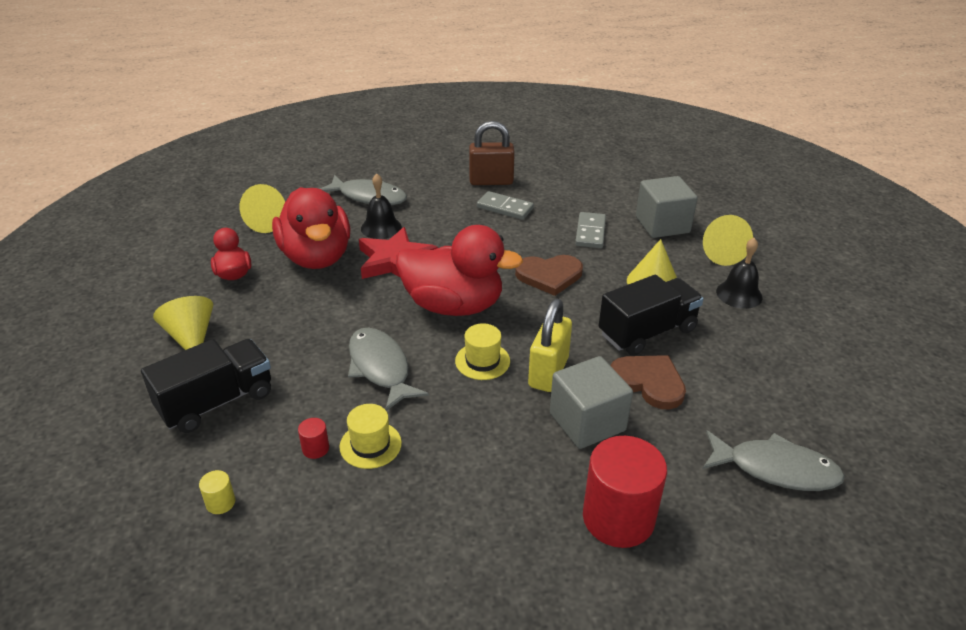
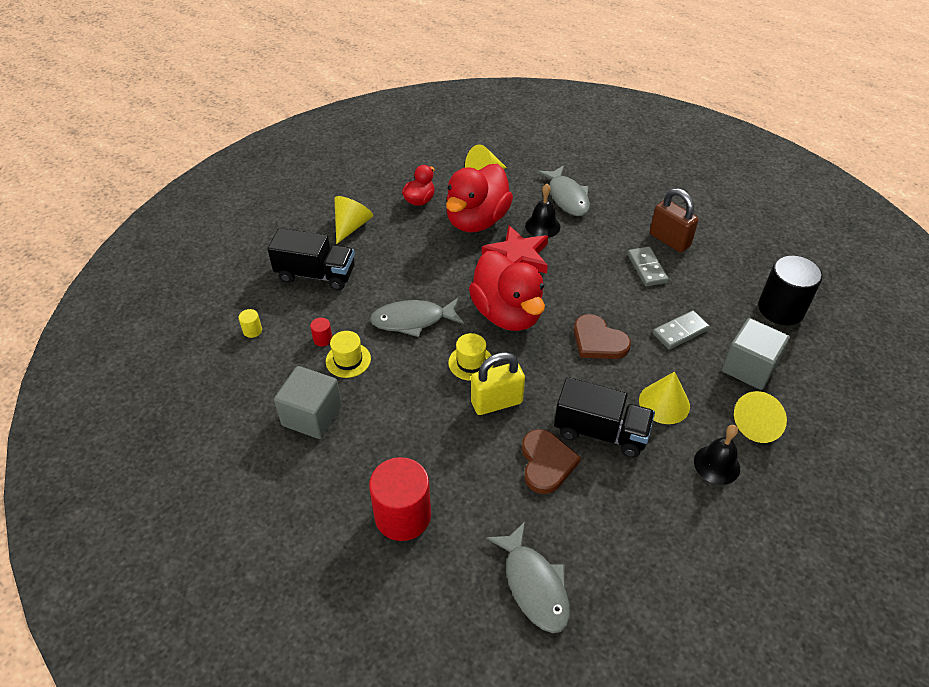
camera: 50 degrees right, 10 degrees up
(380, 368) = (412, 320): grey fish -> grey fish turned 120 degrees counterclockwise
(587, 422) = (471, 451): grey cube -> grey cube (312, 416)
(624, 179) = (781, 309): none -> black cylinder

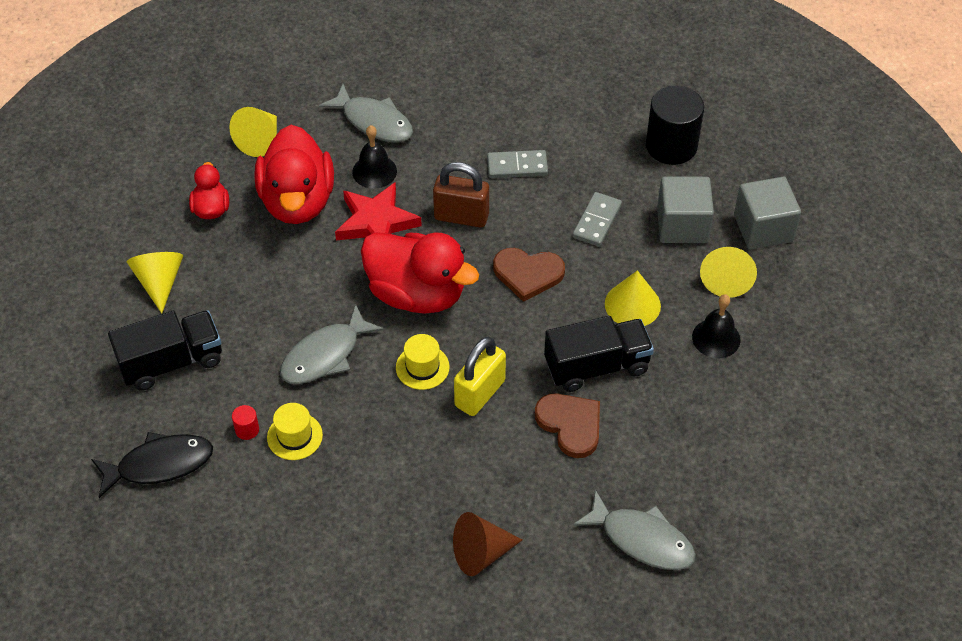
camera: 35 degrees left, 5 degrees up
(252, 330) = (159, 464): yellow cylinder -> black fish
(312, 416) = (309, 514): grey cube -> grey cube (763, 228)
(403, 516) = (481, 553): red cylinder -> brown cone
(647, 268) = (517, 166): grey domino -> grey domino turned 45 degrees counterclockwise
(669, 240) = (516, 121): brown padlock -> brown padlock (461, 216)

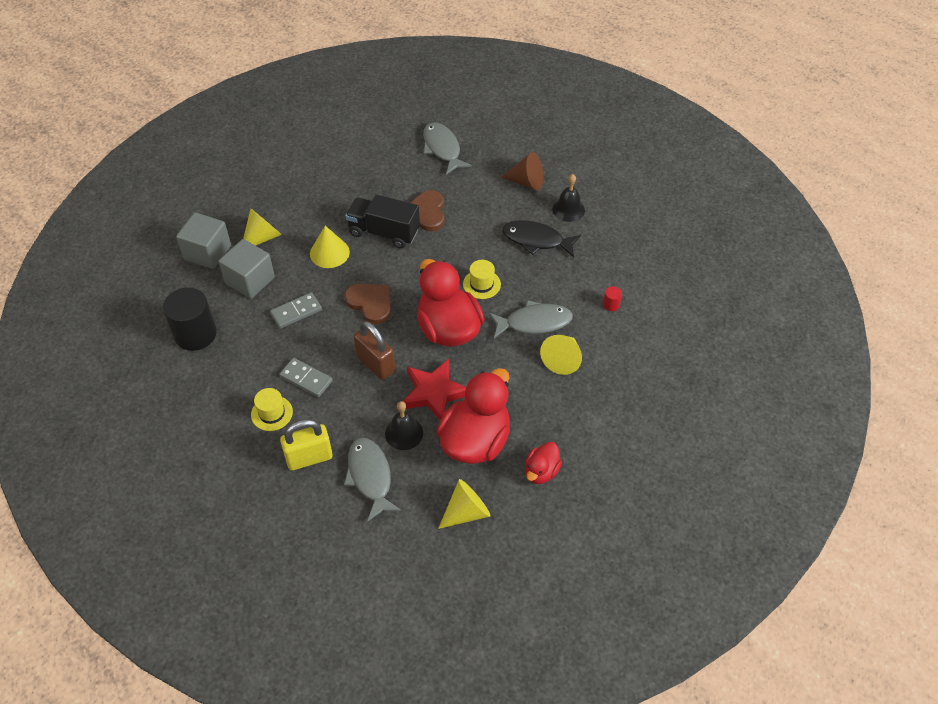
camera: 145 degrees left, 0 degrees up
(159, 282) = (612, 433): yellow cone -> yellow cone (562, 359)
(159, 464) = (675, 312): black fish -> black fish (536, 240)
(171, 362) = (634, 371): black truck -> none
(294, 436) = (585, 286): yellow hat -> yellow hat (272, 413)
(480, 393) = (461, 253): yellow padlock -> yellow padlock (309, 457)
(716, 338) = (305, 211): black bell -> black bell (568, 209)

